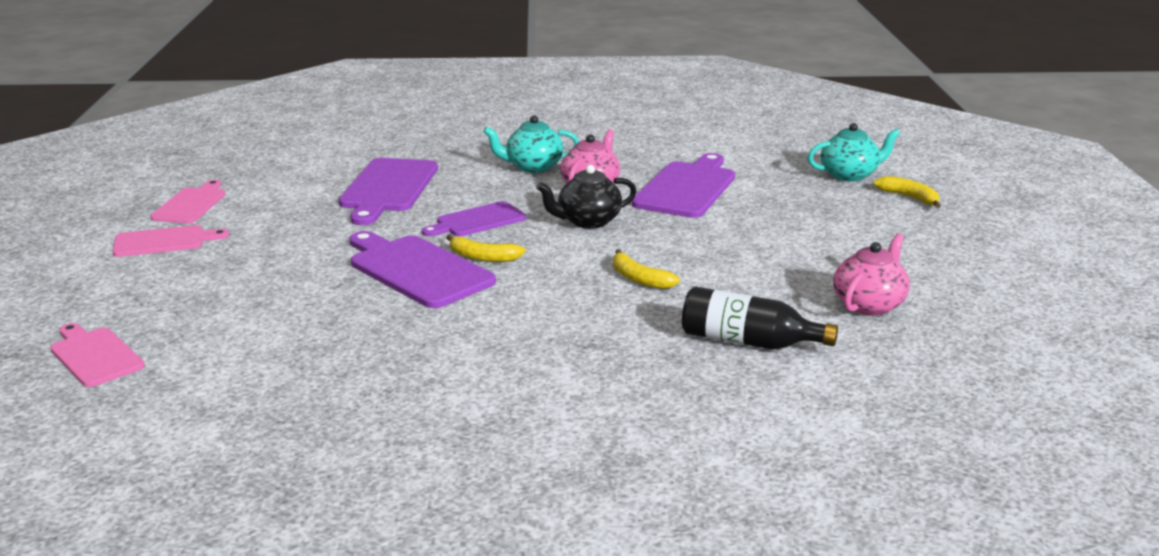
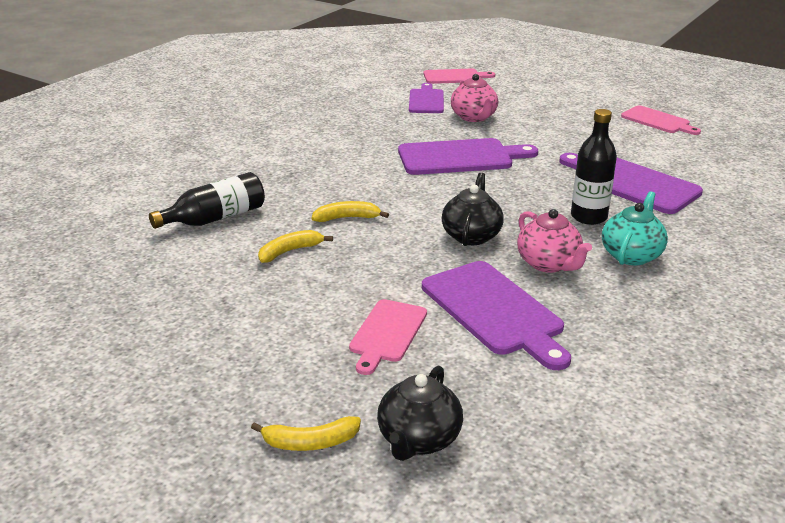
camera: 125 degrees right, 5 degrees up
(164, 241) = (594, 106): pink cutting board -> pink cutting board (387, 333)
(477, 221) = (523, 196): purple cutting board -> purple cutting board (426, 100)
(482, 257) = (454, 180): yellow banana -> yellow banana (290, 251)
(485, 190) = (588, 217): none -> black bottle
(850, 175) = (418, 440): turquoise teapot -> black teapot
(869, 305) = (179, 284): pink teapot -> pink teapot (474, 117)

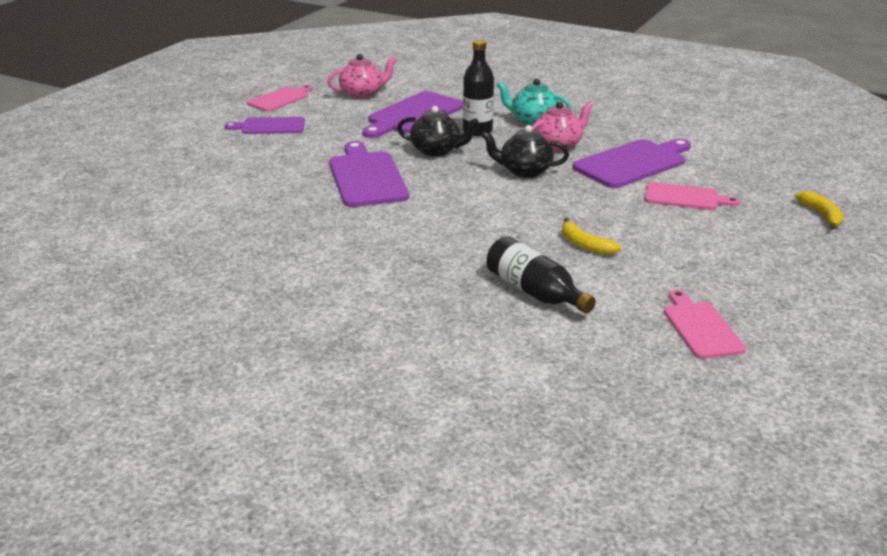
camera: 95 degrees left, 0 degrees up
(347, 218) = (510, 223): yellow banana -> none
(418, 440) = (790, 184): black teapot -> black teapot (436, 151)
(426, 100) = (204, 197): purple cutting board -> purple cutting board (270, 126)
(455, 77) = (128, 183): pink cutting board -> pink cutting board (700, 327)
(474, 117) = (261, 172): pink teapot -> pink teapot (362, 94)

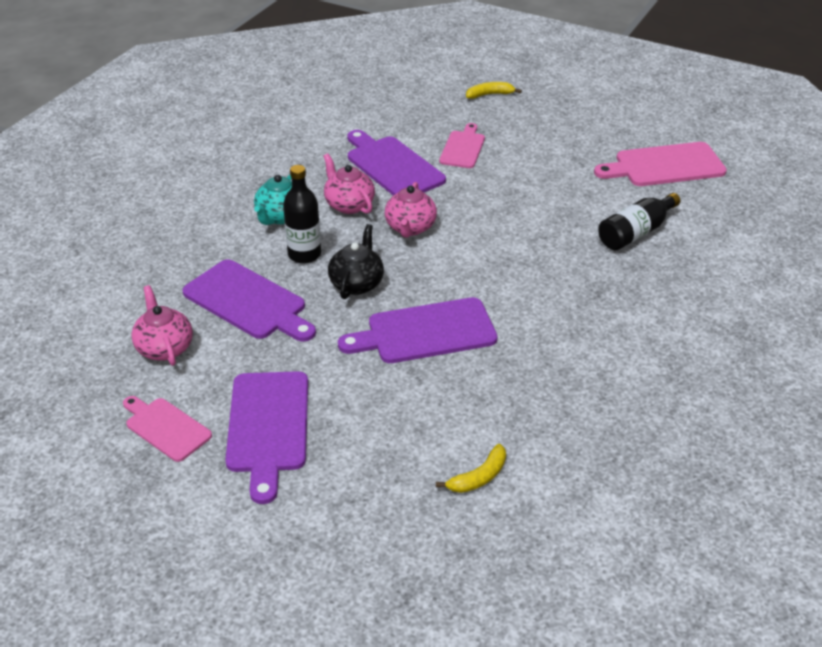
camera: 90 degrees left, 10 degrees up
(270, 126) = (268, 427): purple cutting board -> purple cutting board, size x1.61
(524, 171) = (410, 228): black teapot -> pink teapot
(585, 245) = (555, 204): yellow banana -> yellow banana (479, 477)
(700, 327) = (665, 166): pink cutting board -> pink cutting board, size x1.61

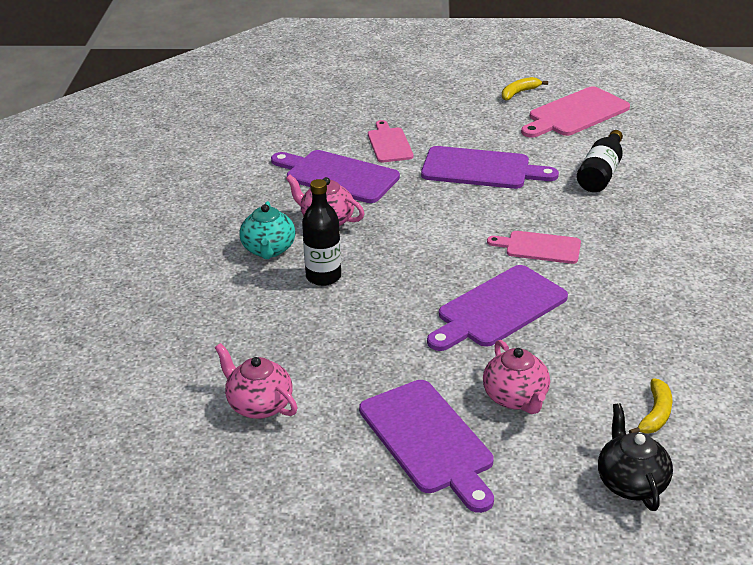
camera: 25 degrees left, 5 degrees down
(165, 428) = (328, 478): pink cutting board -> pink cutting board (539, 247)
(248, 302) = (306, 335): purple cutting board -> purple cutting board (481, 169)
(357, 283) = (397, 287): black teapot -> black teapot (631, 482)
(410, 228) = (403, 224): pink teapot -> pink teapot (515, 398)
(489, 94) = (372, 93): yellow banana -> yellow banana (519, 93)

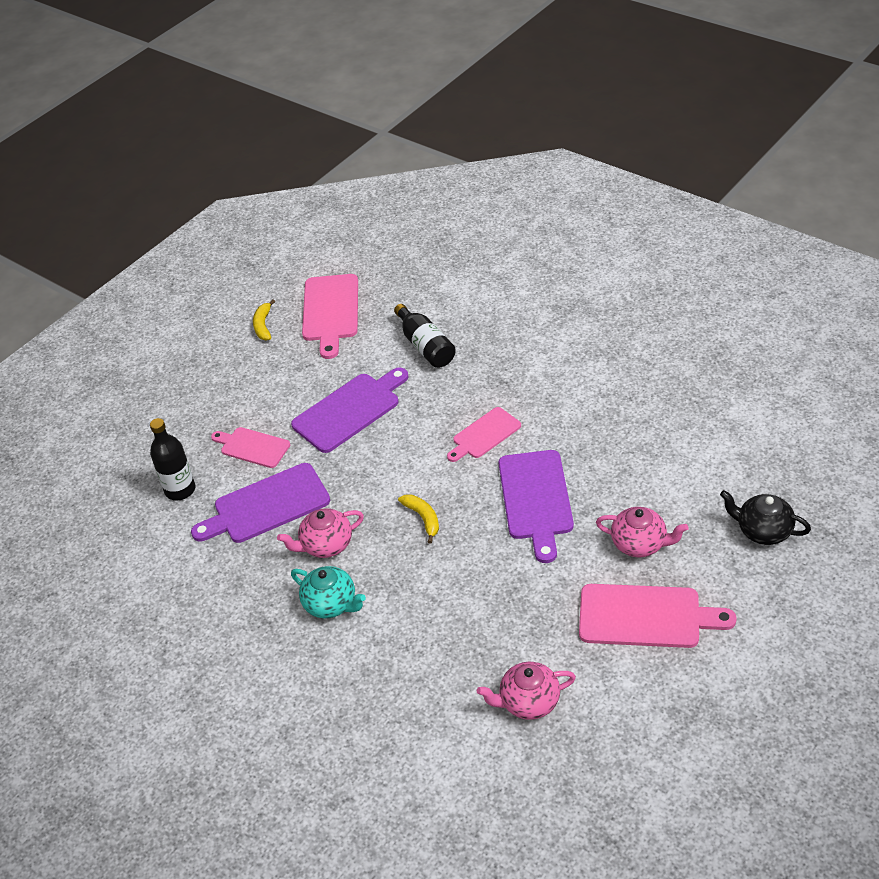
camera: 50 degrees left, 10 degrees up
(323, 276) = (402, 585): black bottle -> black bottle (180, 490)
(429, 440) = (646, 616): purple cutting board -> pink cutting board
(655, 414) = (711, 480): yellow banana -> yellow banana (423, 518)

